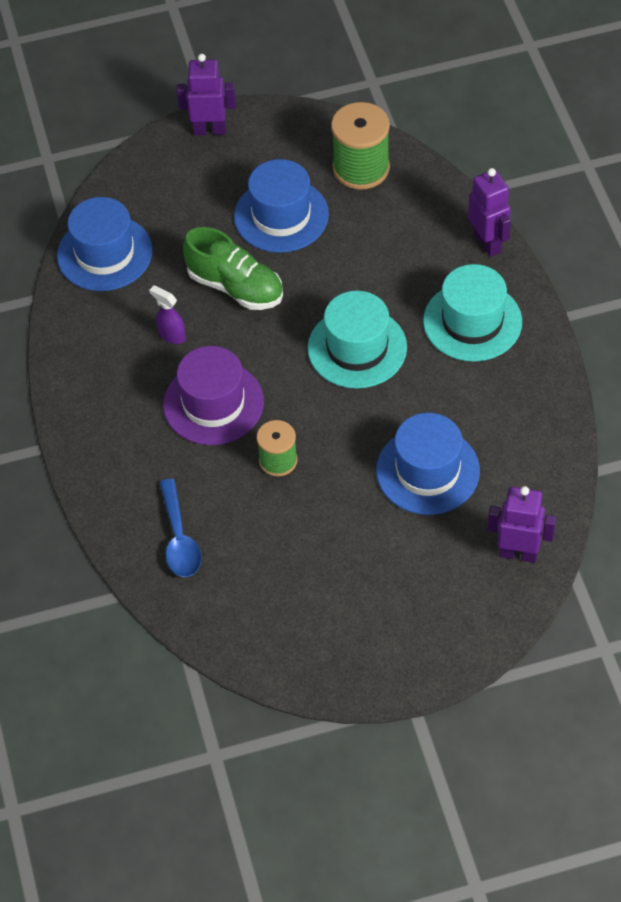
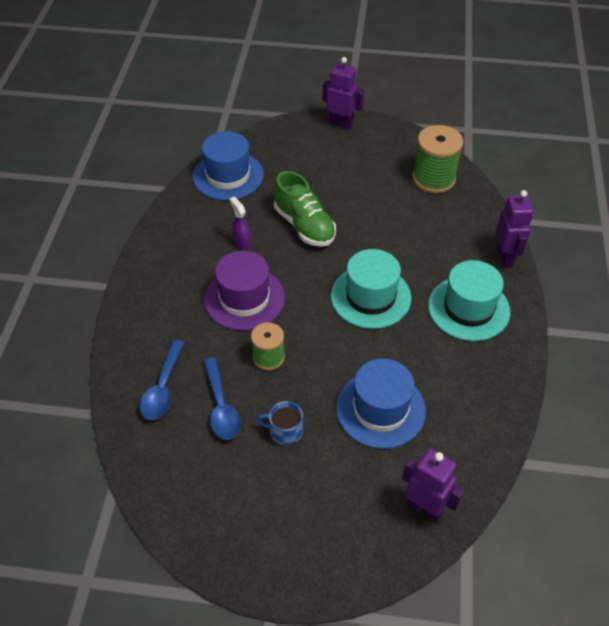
camera: 20 degrees right, 5 degrees down
(256, 534) = (221, 407): none -> blue spoon
(281, 215) = (361, 190): blue hat -> none
(338, 533) = (285, 431): none -> blue mug

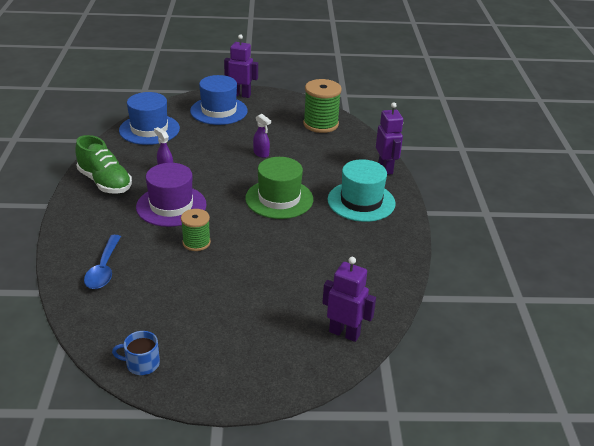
camera: 10 degrees left, 15 degrees down
(221, 407) = (158, 278): blue spoon -> none
(285, 431) = (216, 290): blue mug -> blue mug (142, 363)
(304, 226) = (218, 157): green shoe -> green shoe (105, 182)
(356, 223) = (261, 154): none -> purple spray bottle
(370, 297) = (279, 199): turquoise hat -> green hat
(380, 409) = (297, 270): blue hat -> blue hat (219, 111)

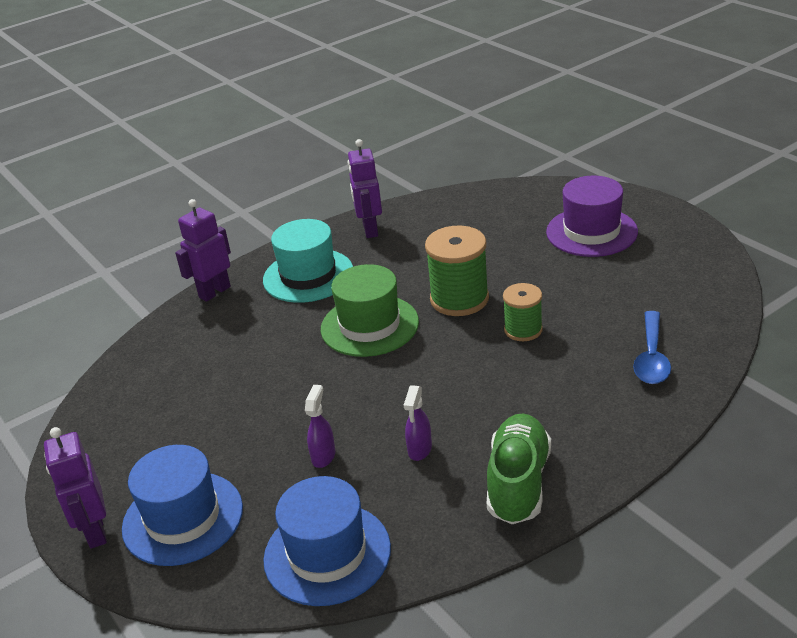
camera: 120 degrees left, 0 degrees up
(104, 269) = (651, 357): blue spoon -> blue spoon turned 135 degrees clockwise
(142, 363) = (704, 259): blue mug -> none
(171, 206) = (487, 390): purple hat -> purple hat (591, 232)
(261, 154) = (279, 395): purple spray bottle -> purple spray bottle (323, 456)
(320, 124) = (136, 392): green spool -> green spool (459, 299)
(344, 333) = (519, 199): purple robot -> purple robot (370, 230)

